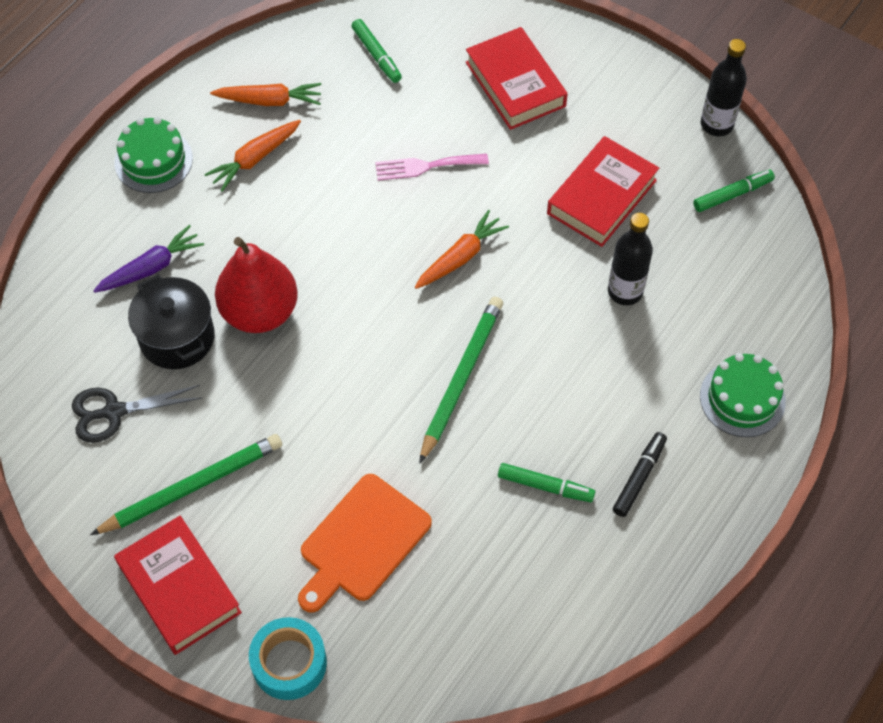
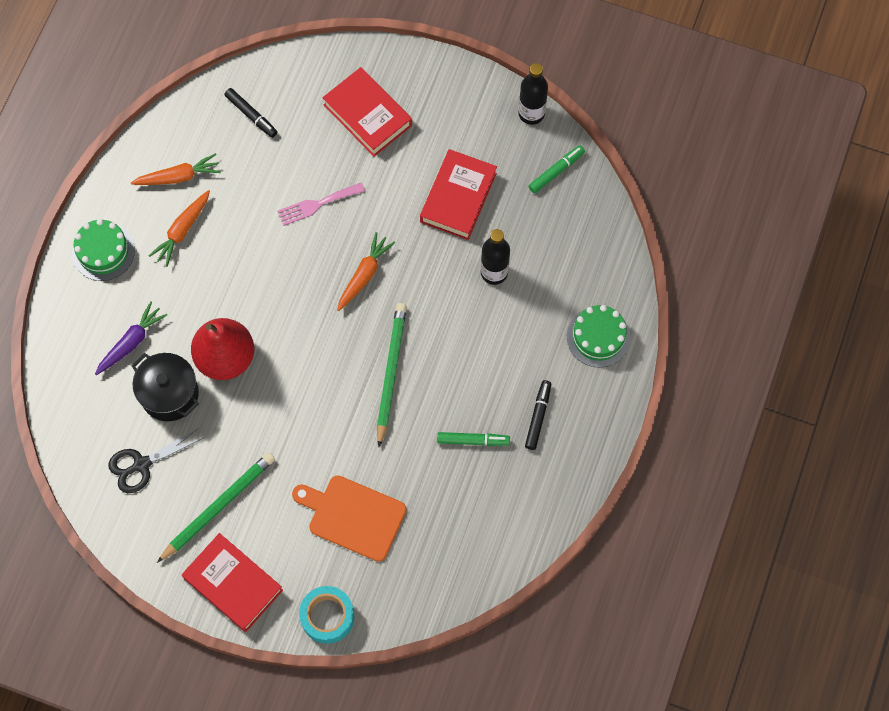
camera: 15 degrees left, 10 degrees up
(361, 542) = (353, 516): orange cutting board -> orange cutting board turned 90 degrees clockwise
(376, 55) = (251, 115): green marker -> black marker

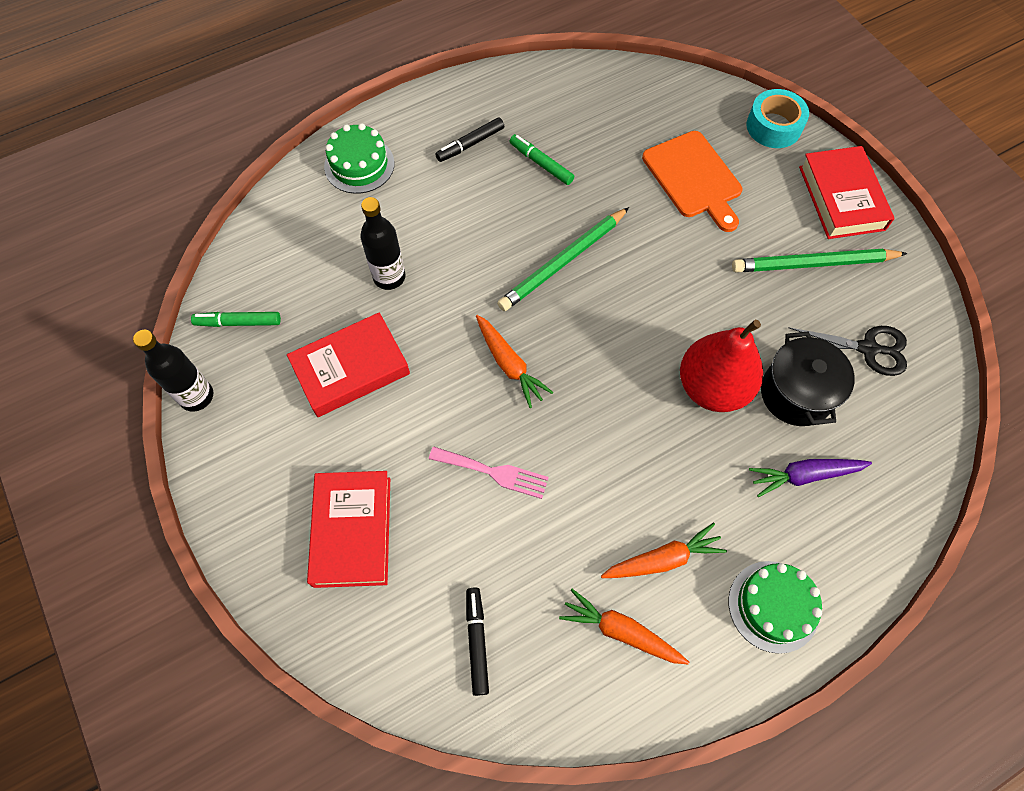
camera: 140 degrees left, 5 degrees down
(364, 275) = (509, 364): orange carrot -> orange carrot turned 105 degrees counterclockwise

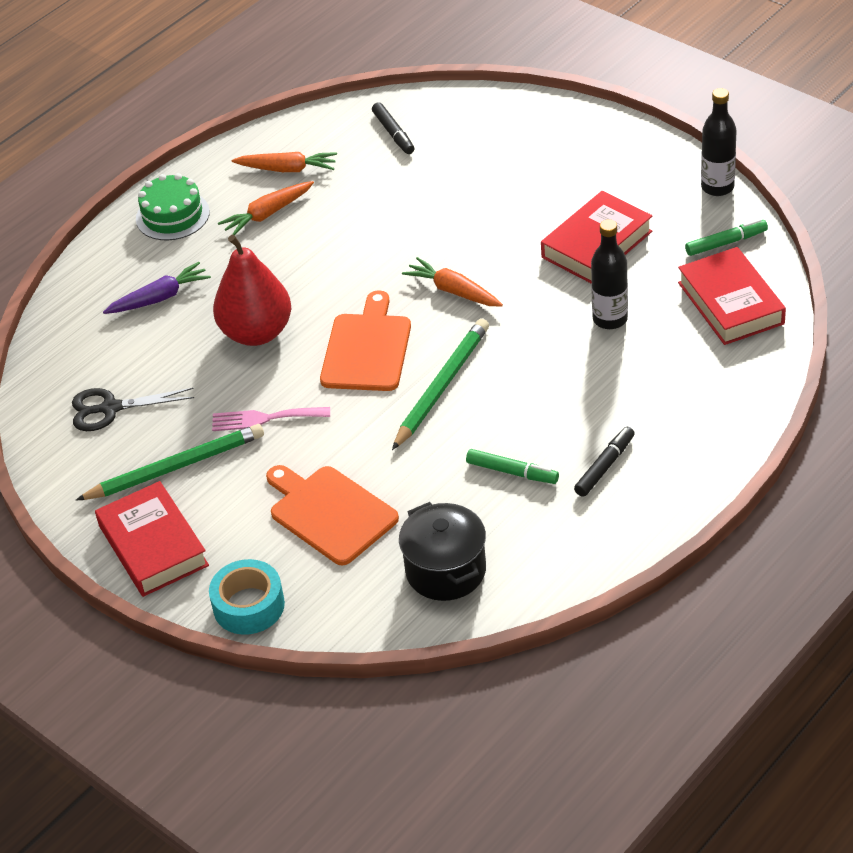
camera: 165 degrees right, 20 degrees down
(352, 531) = (524, 156): red book -> red book (731, 303)
(359, 165) = (715, 405): green cake -> none
(494, 472) = (429, 220): pink fork -> pink fork (265, 418)
(613, 327) = (367, 349): none -> orange cutting board
(796, 394) = (176, 352): black pot -> black pot (446, 570)

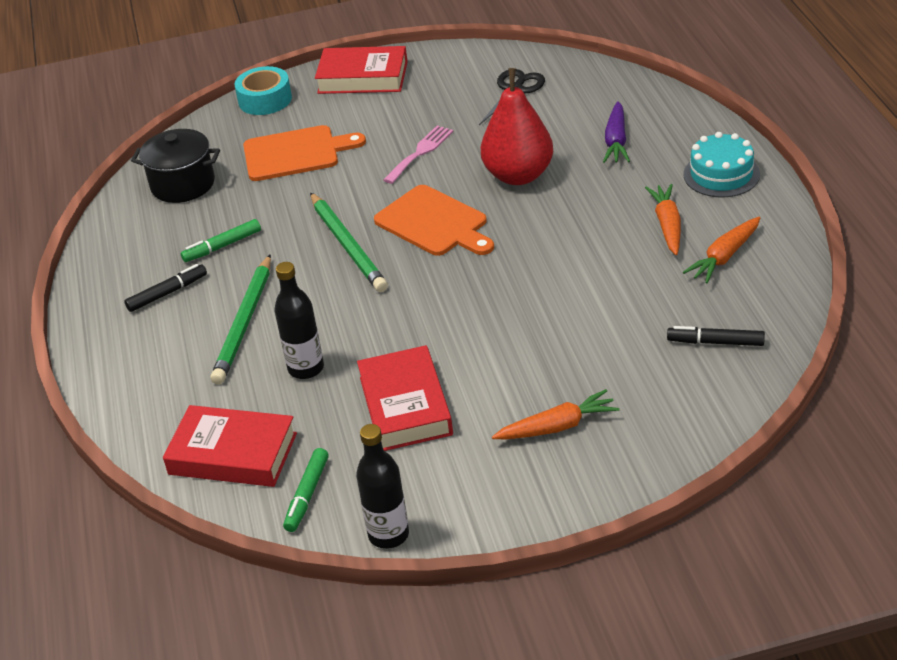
camera: 125 degrees right, 5 degrees down
(172, 215) = (721, 174): green cake -> turquoise cake
(175, 467) = (421, 103): green pencil -> green pencil (244, 323)
(453, 291) = (446, 293): orange carrot -> orange carrot (557, 427)
(604, 466) = (167, 293): black marker -> black marker turned 105 degrees counterclockwise

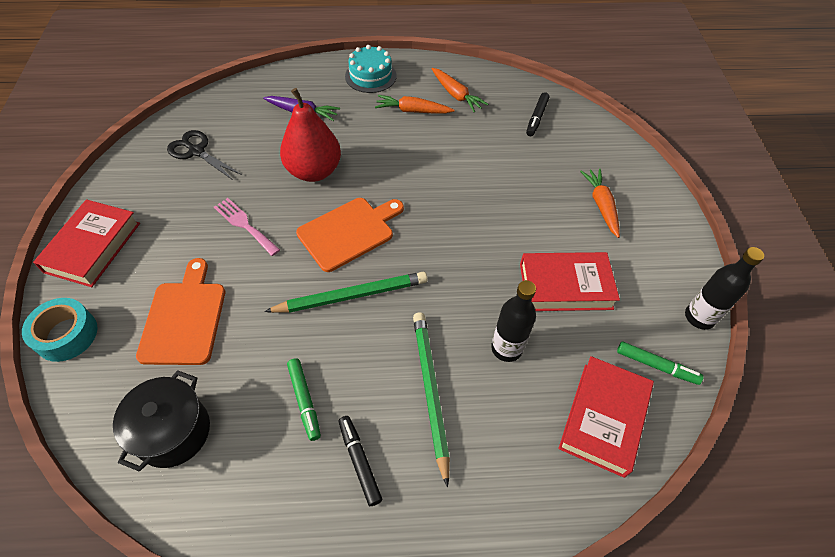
camera: 85 degrees left, 15 degrees up
(244, 323) = (430, 391): green pencil -> green pencil turned 120 degrees counterclockwise

